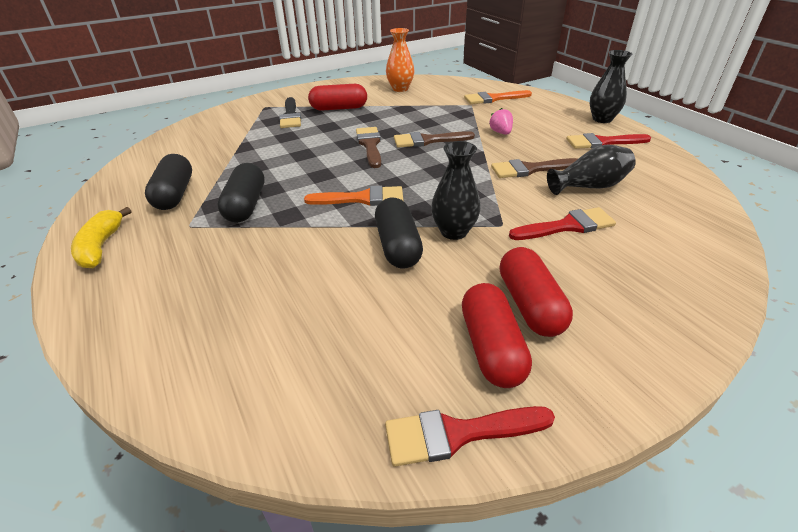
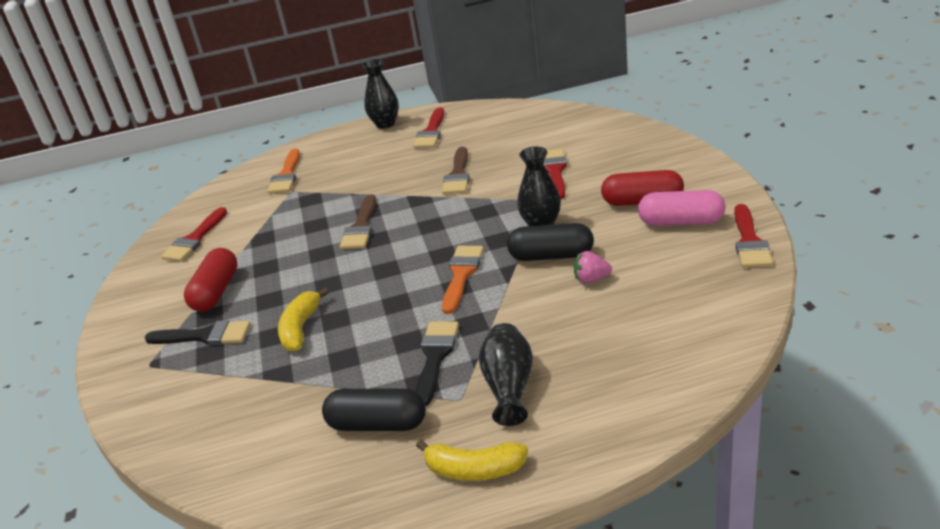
camera: 70 degrees left, 5 degrees down
(246, 205) = (435, 357): black capsule -> black brush
(294, 144) = (300, 328): none -> yellow banana
(370, 145) = (345, 267): brown brush -> none
(400, 89) = (195, 239): orange vase -> red brush
(491, 347) = (681, 222): red capsule -> pink capsule
(501, 132) = (374, 181): pink strawberry -> pink strawberry (591, 279)
(589, 186) = (502, 152): black vase -> black vase (509, 386)

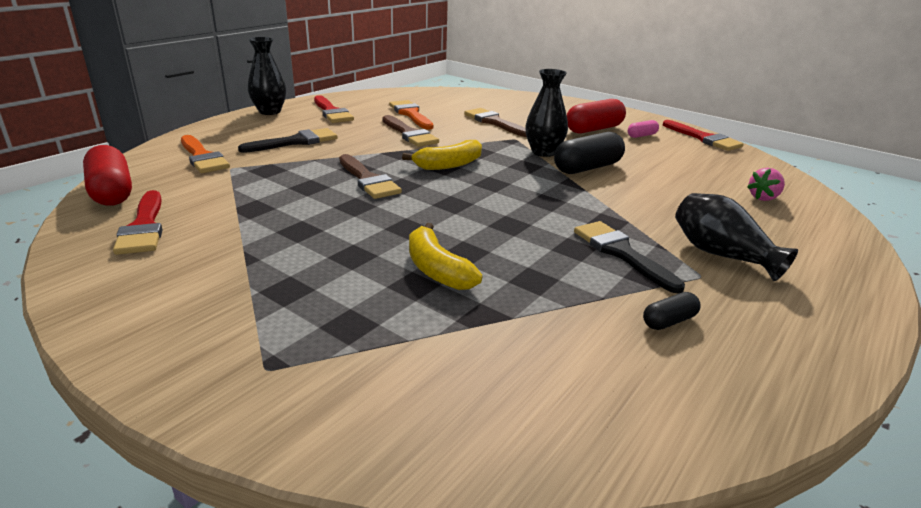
camera: 45 degrees left, 5 degrees down
(204, 336) = (312, 312): black brush -> black brush (295, 142)
(216, 292) = (260, 266): red capsule -> red capsule (111, 192)
(377, 424) = (669, 321): black capsule -> black capsule, size x0.51
(461, 275) = (535, 193): orange brush -> orange brush (411, 114)
(474, 470) = (816, 322): yellow banana -> yellow banana (449, 165)
(555, 172) = (494, 122): red brush -> brown brush
(591, 279) = (645, 175): pink strawberry -> pink strawberry (763, 198)
(681, 222) = (641, 135): pink capsule -> pink capsule, size x0.51

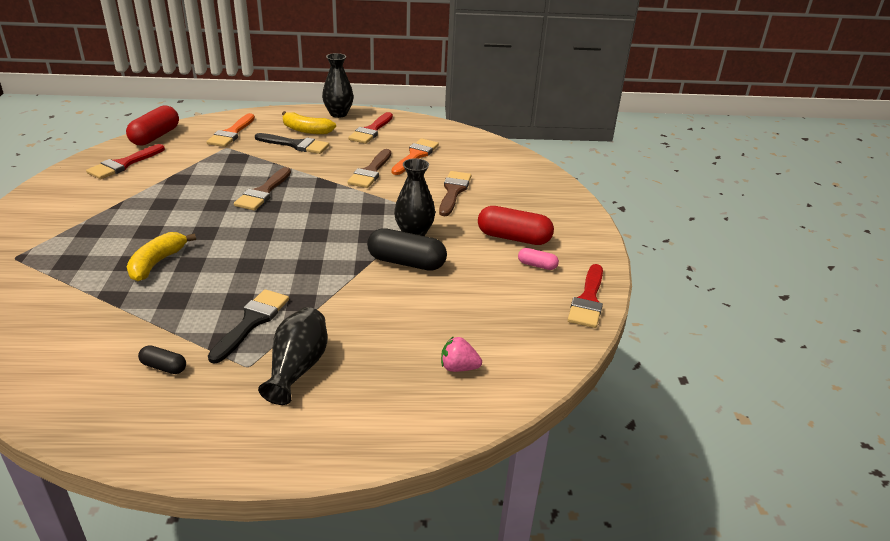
camera: 50 degrees right, 5 degrees up
(449, 165) = (329, 207): yellow banana -> yellow banana (306, 130)

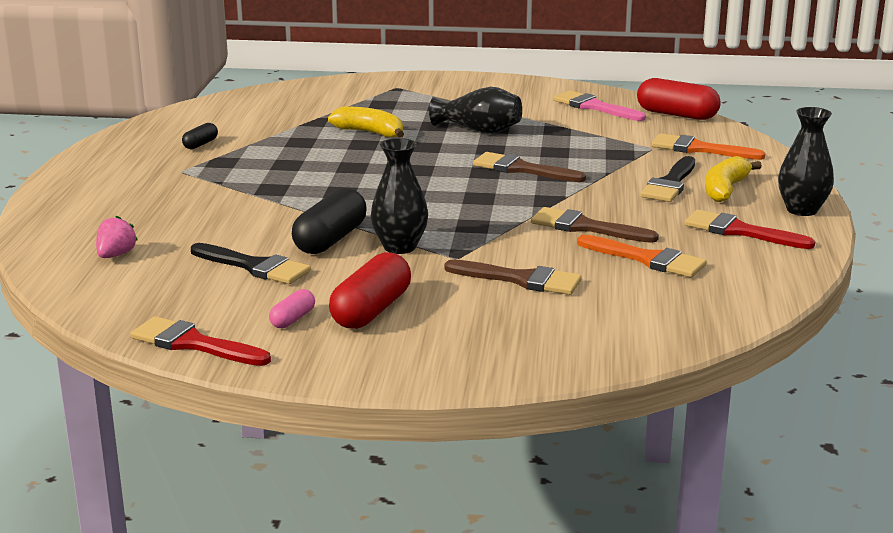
camera: 100 degrees right, 10 degrees down
(124, 164) = (595, 107): red brush -> pink brush
(251, 322) = (248, 171): black brush -> black brush (254, 266)
(297, 368) = (166, 188): black vase -> black vase (479, 130)

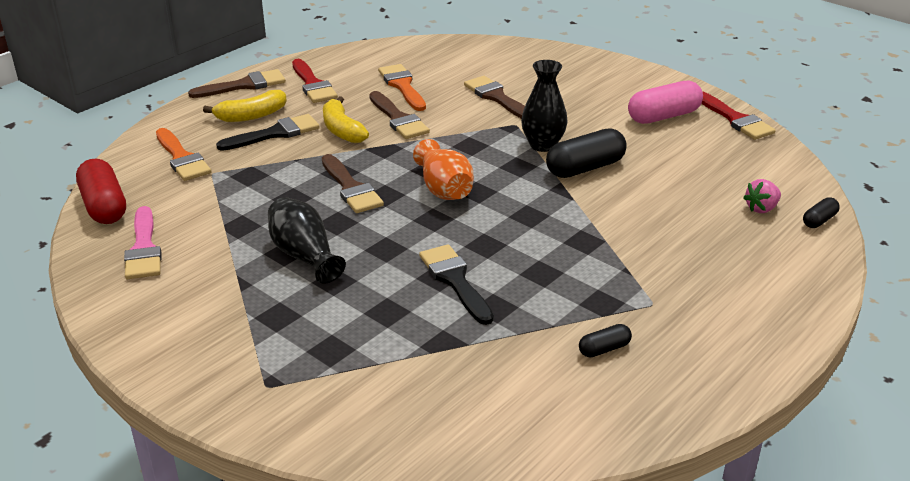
camera: 145 degrees left, 10 degrees up
(49, 261) = (819, 220): none -> black capsule
(254, 266) = (660, 163): black brush -> black brush (455, 281)
(292, 319) = (663, 116): pink capsule -> pink capsule, size x1.96
(370, 133) = (409, 296): yellow banana -> yellow banana (342, 130)
(371, 311) = (610, 107): red capsule -> none
(442, 189) = (444, 189): none -> orange vase
(802, 210) = (244, 85): black vase -> brown brush

